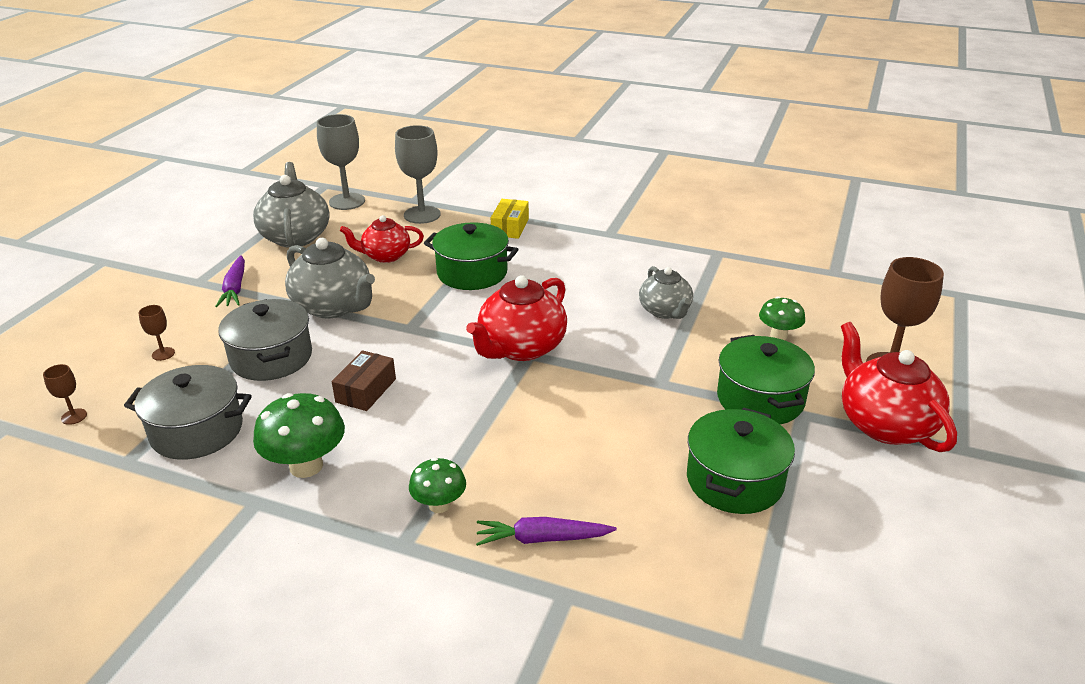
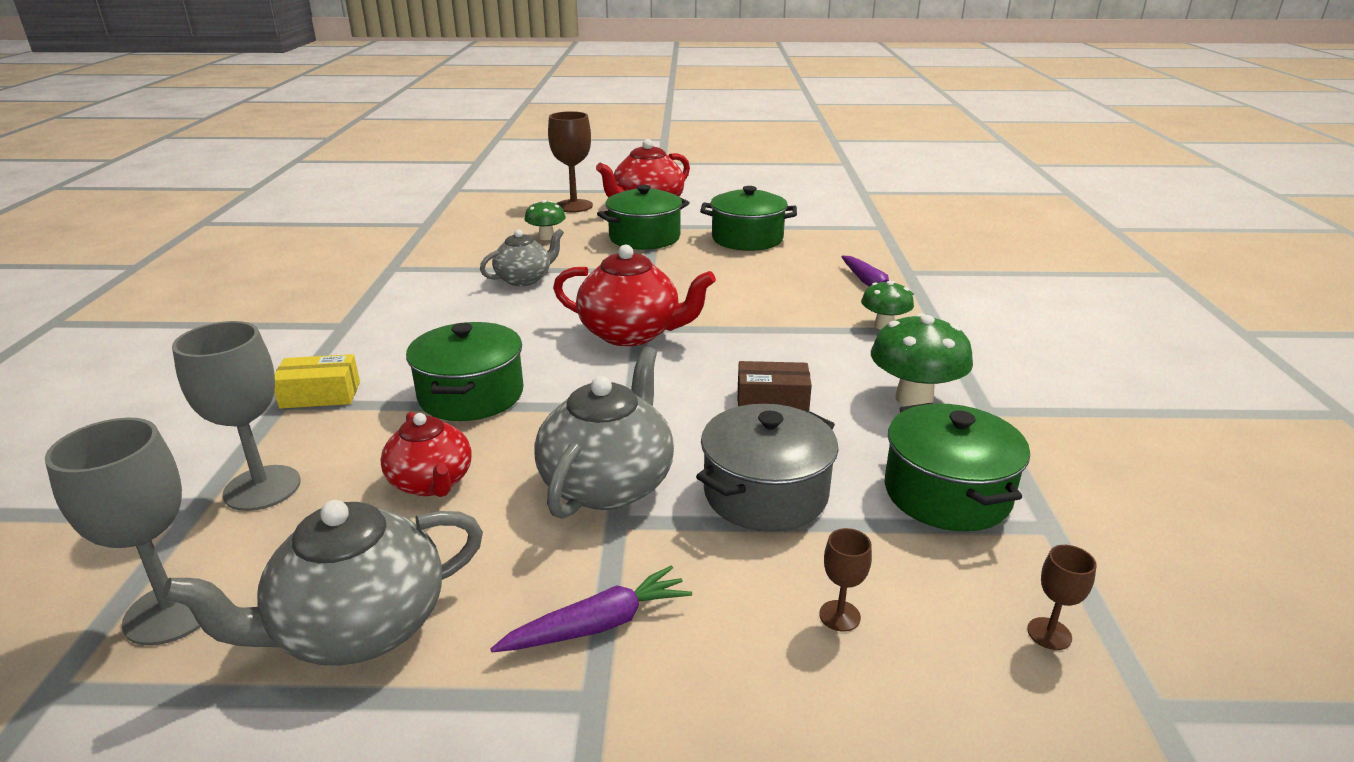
camera: 110 degrees left, 5 degrees down
(197, 431) = (947, 493): grey pot -> green pot

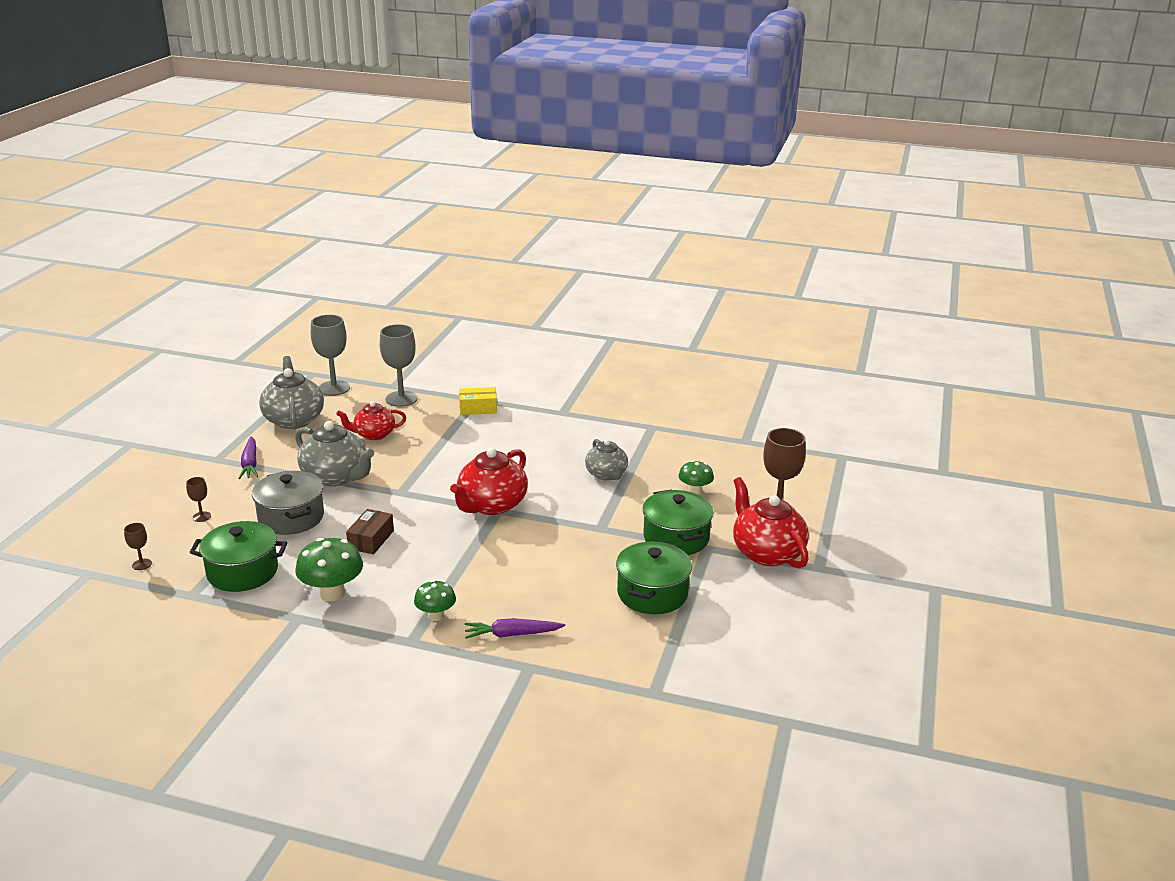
camera: 105 degrees right, 0 degrees up
(320, 395) = (478, 408): yellow box -> yellow box turned 75 degrees clockwise
(471, 395) = (448, 447): green pot -> none

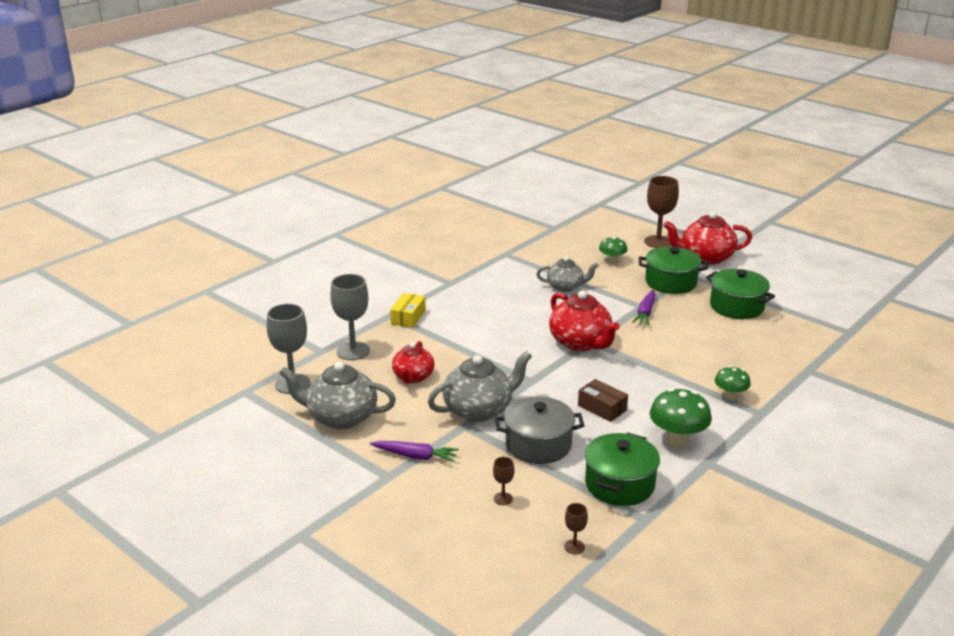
camera: 65 degrees left, 0 degrees up
(512, 634) = (767, 369): purple carrot -> purple carrot (645, 312)

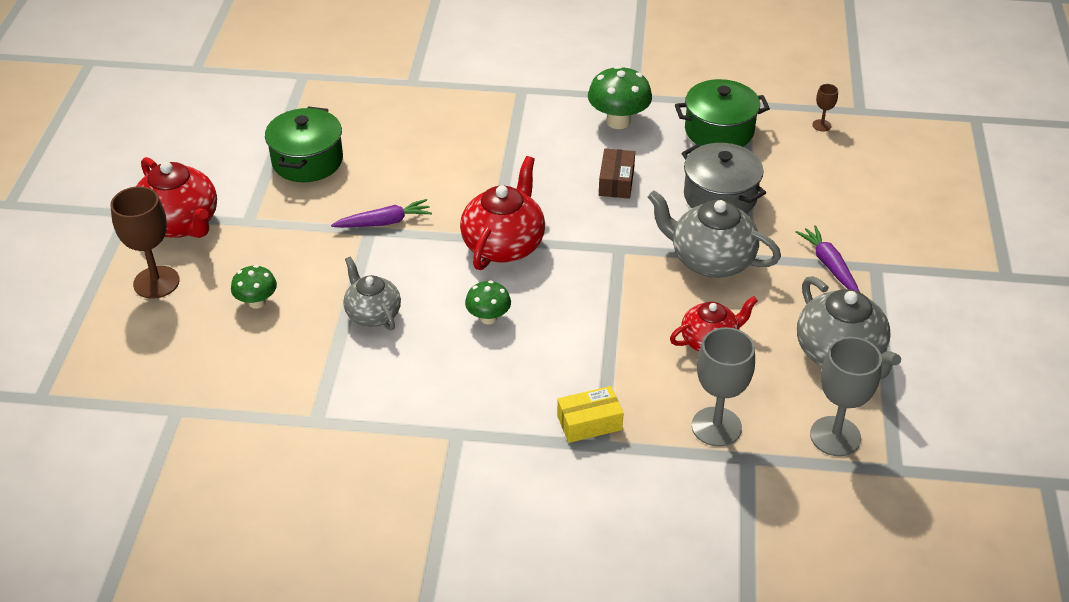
camera: 125 degrees left, 15 degrees up
(503, 499) = (816, 184): brown goblet -> none
(671, 282) = (282, 229): green pot -> none
(730, 396) = (510, 113): green mushroom -> green mushroom (488, 318)

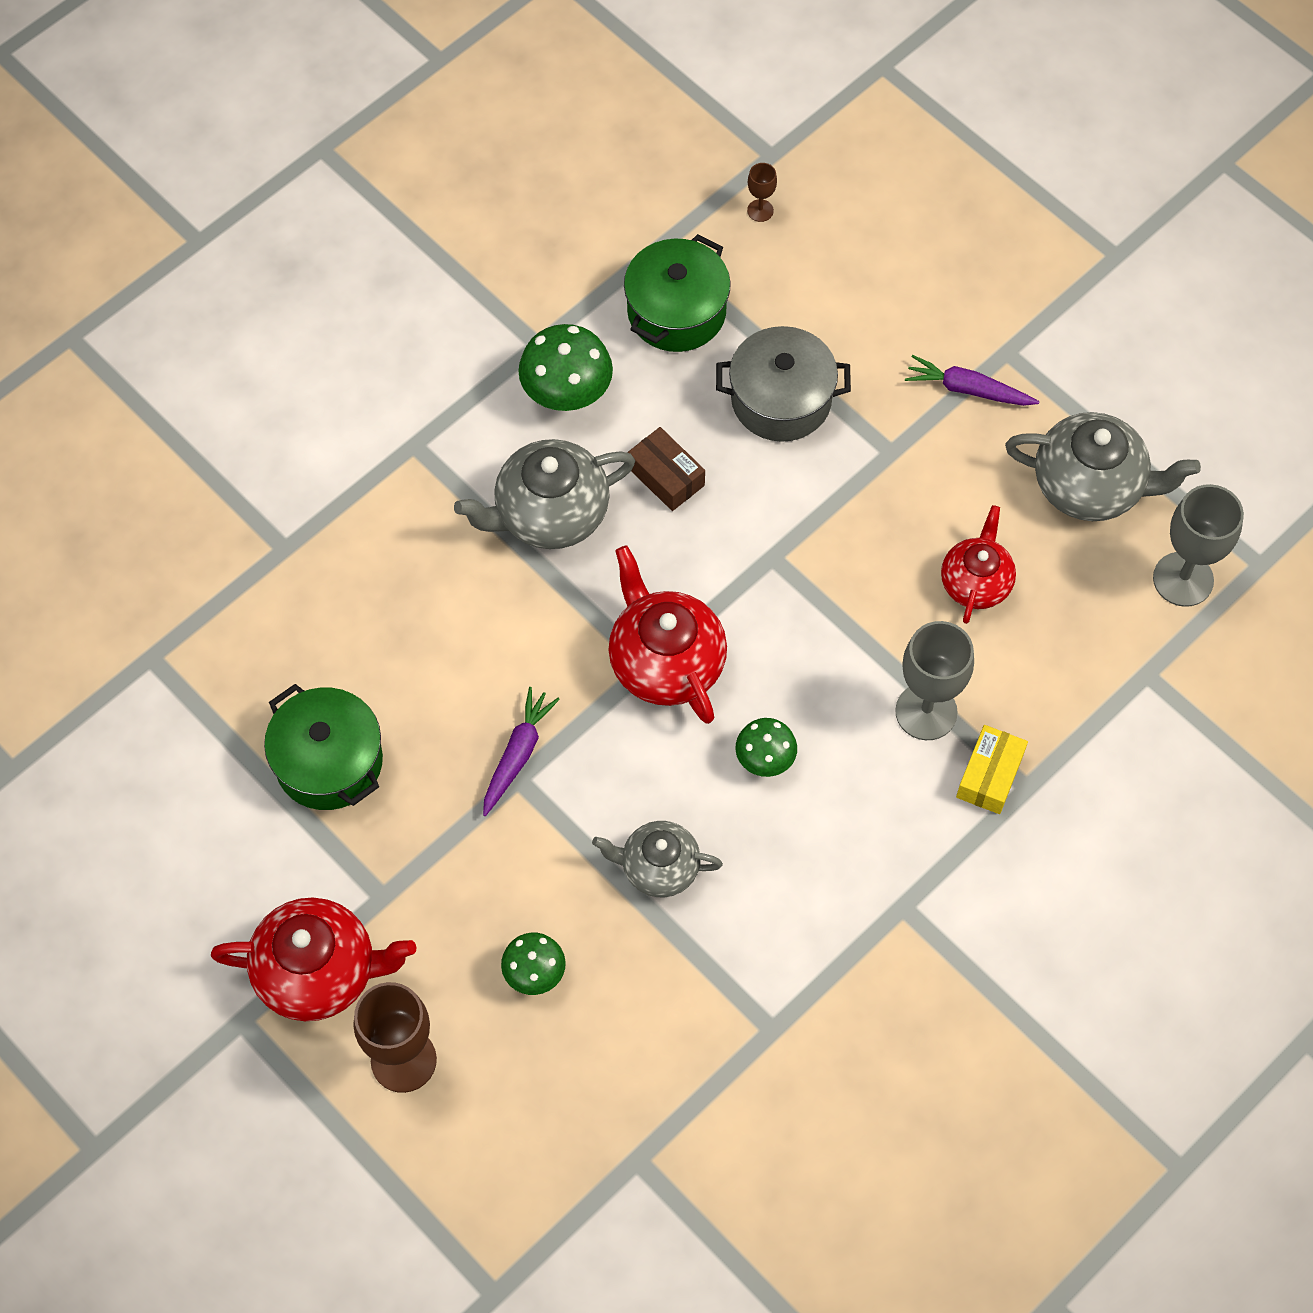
camera: 50 degrees left, 20 degrees up
(710, 260) = (866, 488): grey teapot -> grey teapot (549, 514)
(716, 427) = (1088, 669): grey goblet -> grey goblet (926, 712)

